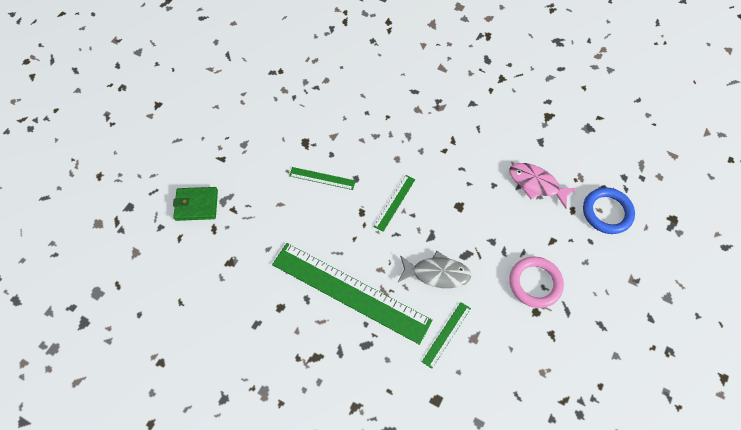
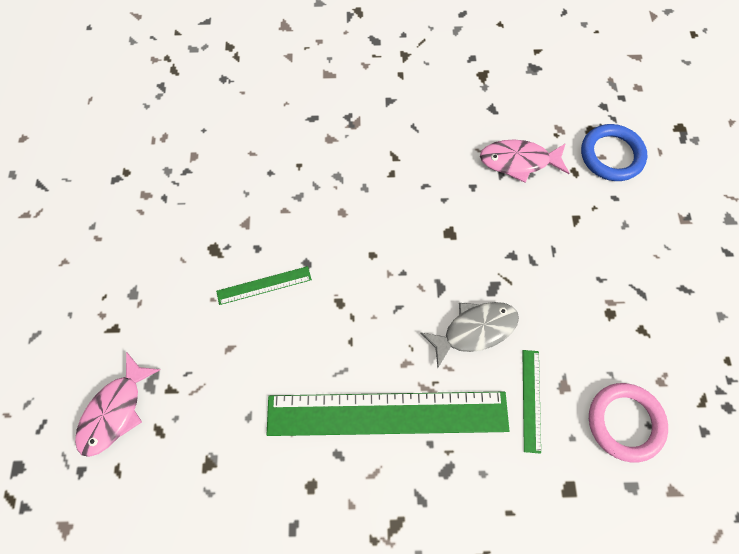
camera: 30 degrees left, 5 degrees up
(196, 205) = (115, 411): green wallet -> pink fish
(394, 202) = (372, 269): green ruler -> none
(535, 283) = (588, 280): pink ring -> pink ring (625, 422)

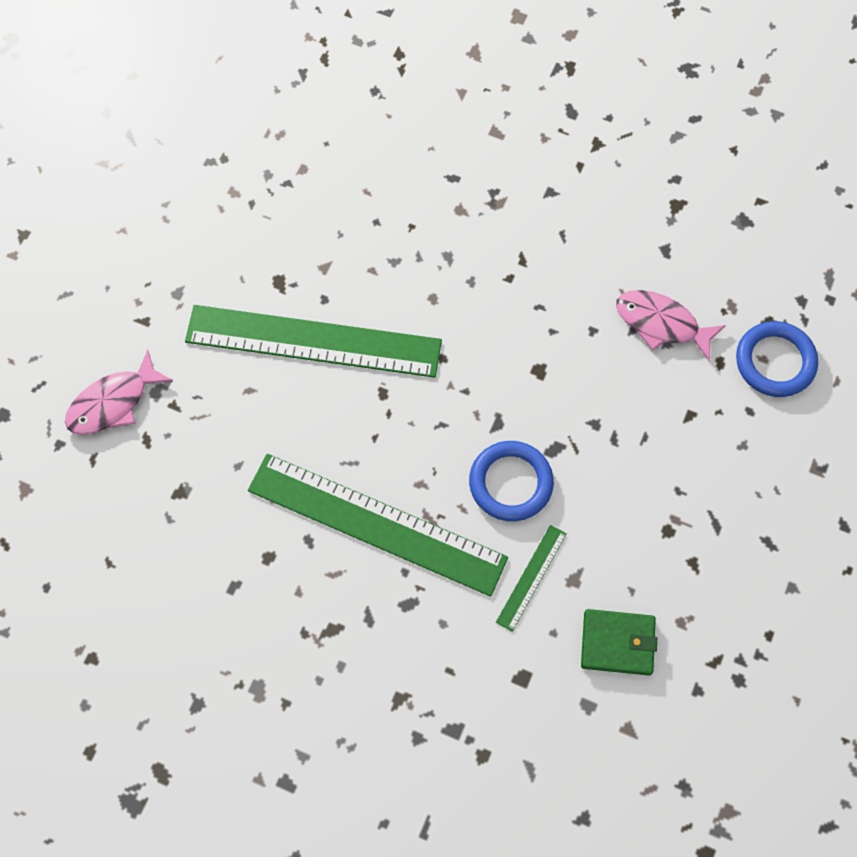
camera: 25 degrees right, 0 degrees up
(264, 285) = (313, 341): green ruler -> green ruler, size x2.34
(475, 330) = (510, 483): grey fish -> blue ring
(625, 422) = (617, 643): pink ring -> green wallet

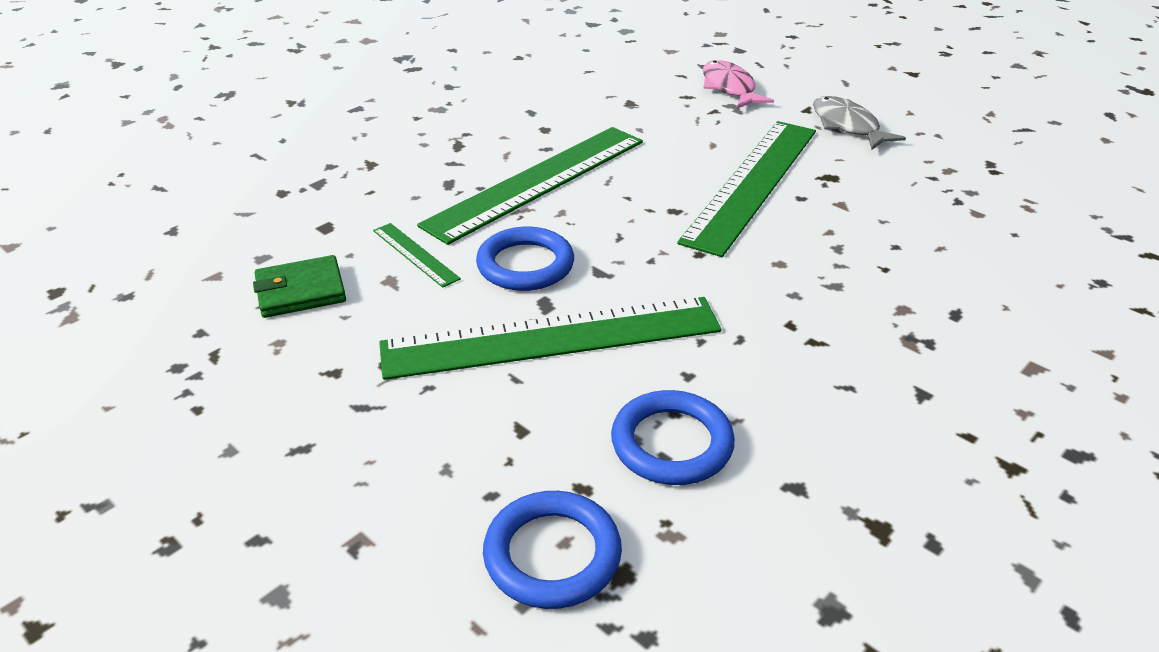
camera: 110 degrees right, 30 degrees down
(170, 280) = (847, 126): none -> grey fish
(591, 430) = (551, 337): none -> green ruler
(617, 643) = (301, 291): green wallet -> green wallet turned 45 degrees clockwise
(661, 324) = (672, 443): pink fish -> blue ring

